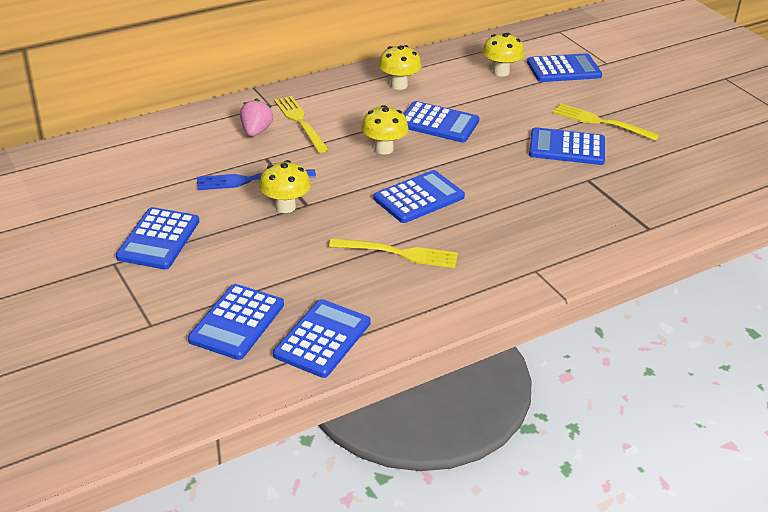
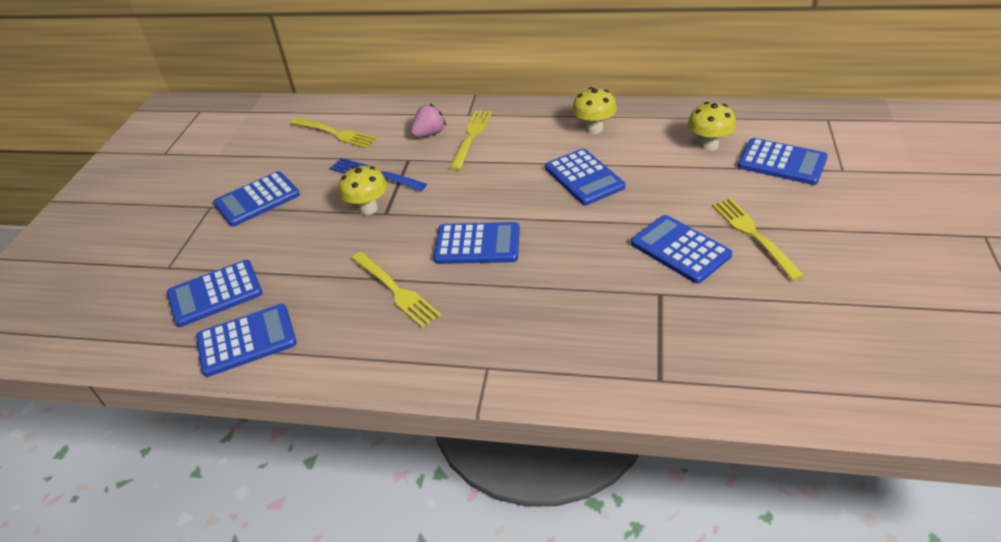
camera: 45 degrees right, 5 degrees up
(156, 159) = (335, 133): none -> yellow fork
(384, 149) = (506, 185): yellow mushroom -> none

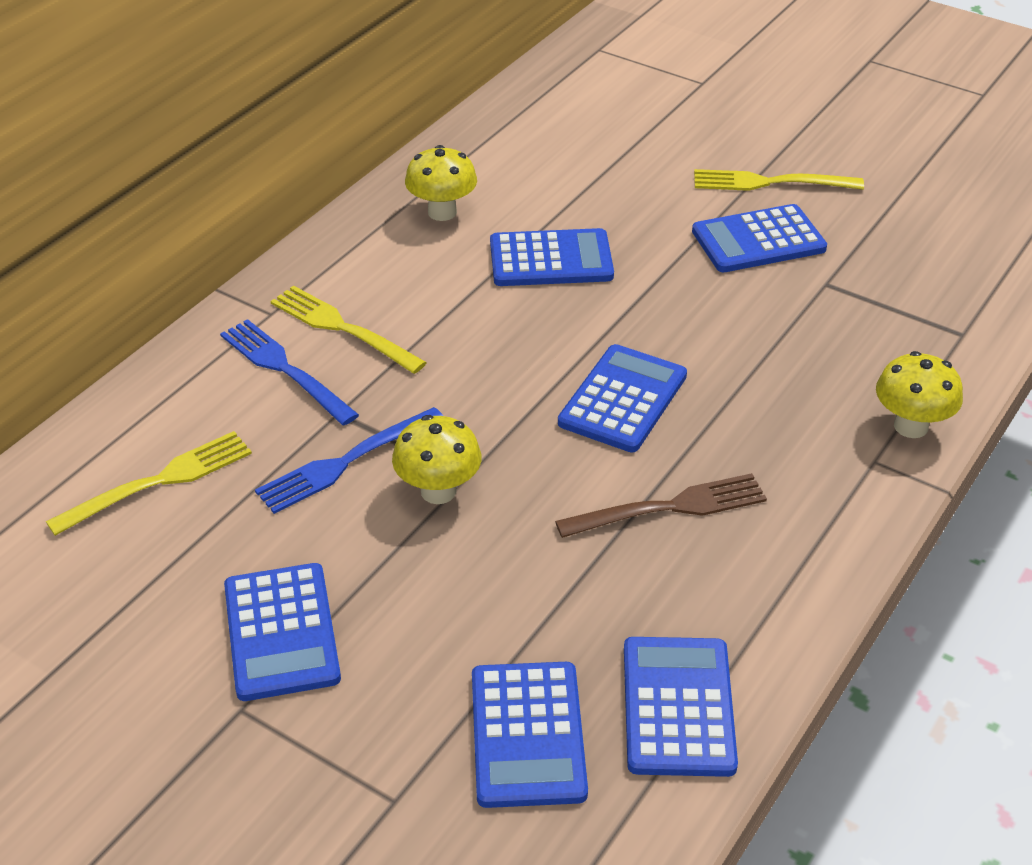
camera: 70 degrees left, 0 degrees up
(396, 290) = (669, 508): yellow fork -> brown fork
(429, 134) = (285, 369): pink strawberry -> blue fork
(709, 145) = (571, 142): yellow mushroom -> yellow mushroom (911, 426)
(782, 162) = (654, 111): blue calculator -> none

